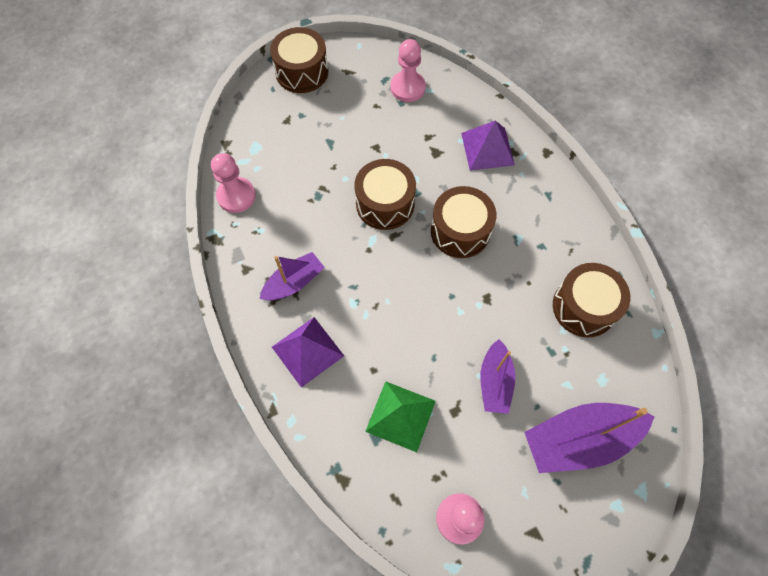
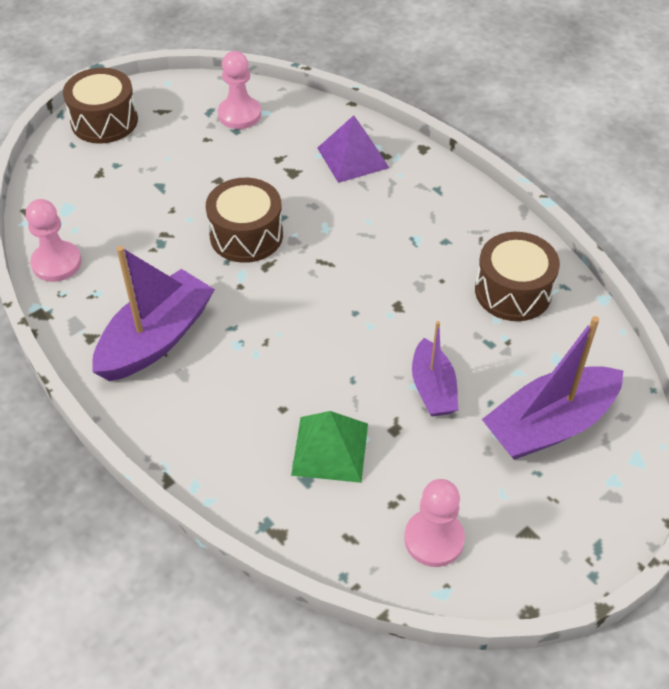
camera: 15 degrees left, 15 degrees down
(294, 282) = (156, 339): purple boat -> purple boat, size x1.66
(307, 351) = (194, 407): purple pyramid -> none
(460, 231) = (345, 245): brown drum -> none

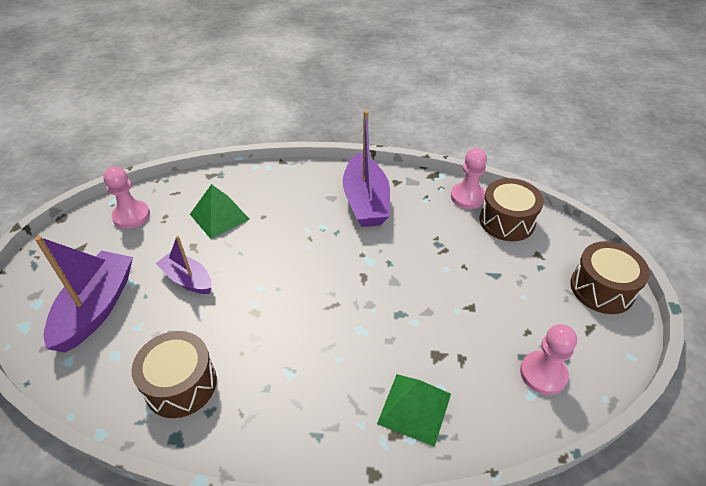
camera: 135 degrees right, 5 degrees down
(246, 235) = (400, 285): brown drum -> brown drum (507, 221)
(353, 157) = (414, 408): purple pyramid -> green pyramid

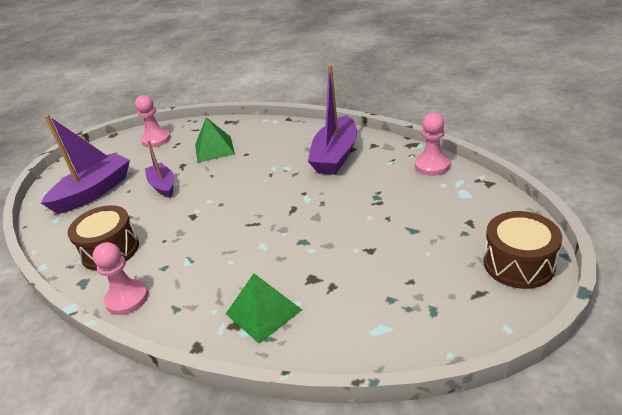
camera: 30 degrees right, 10 degrees down
(507, 221) = (457, 190): brown drum -> none
(543, 374) = (400, 317): pink pawn -> pink pawn (127, 298)

